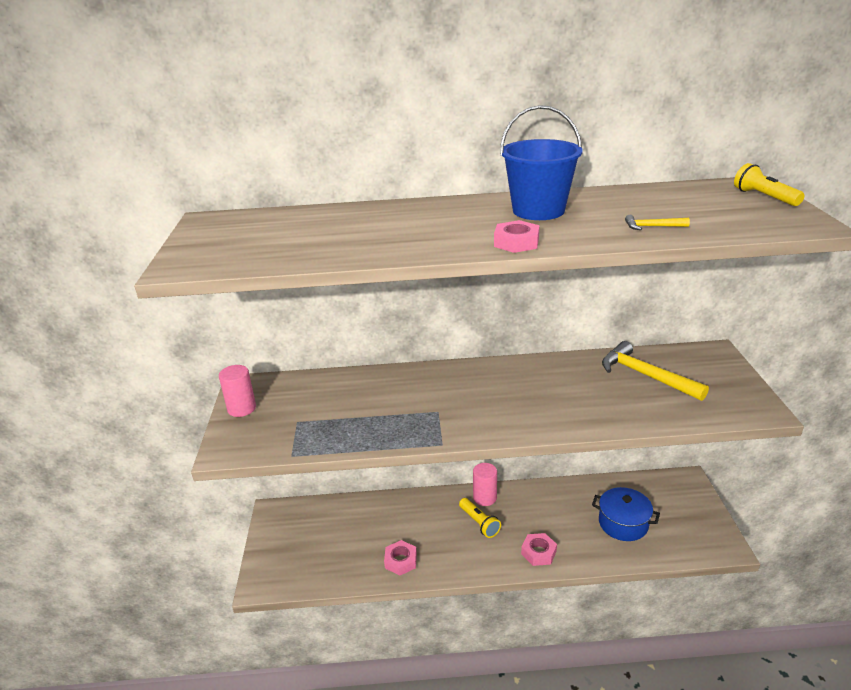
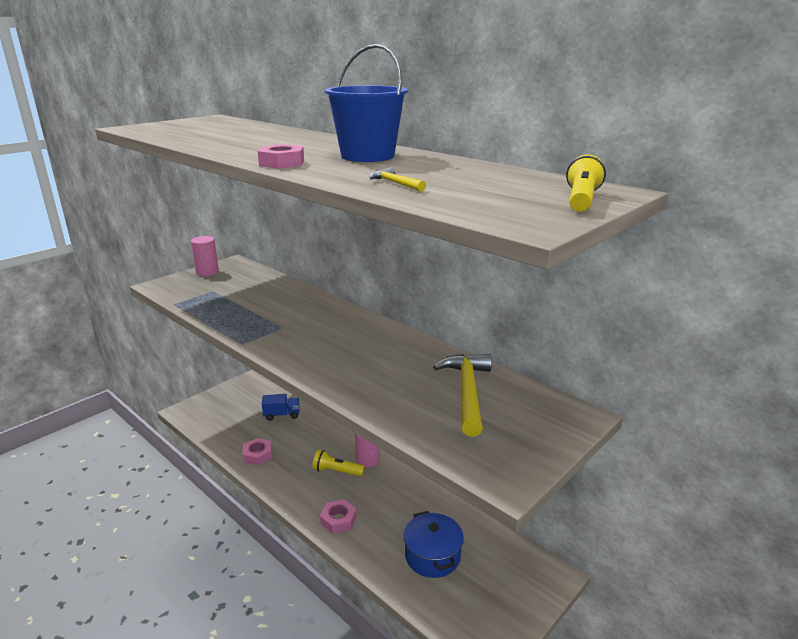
camera: 45 degrees right, 5 degrees down
(360, 516) = (282, 415): none -> blue truck
(479, 523) = (336, 471): yellow flashlight -> yellow flashlight turned 90 degrees clockwise

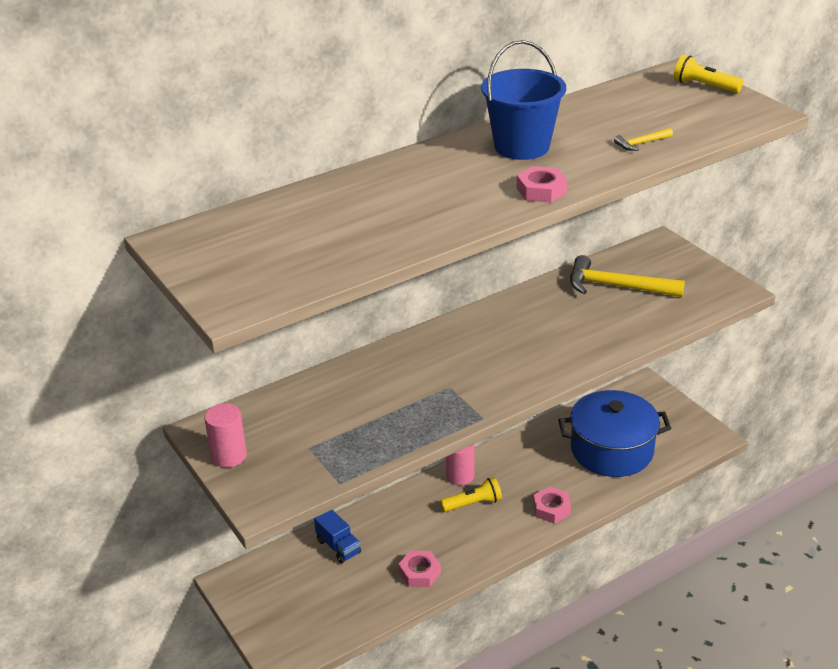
camera: 75 degrees left, 10 degrees up
(282, 415) = (338, 546): blue truck -> blue truck turned 135 degrees clockwise
(336, 471) = (473, 503): yellow flashlight -> yellow flashlight turned 135 degrees counterclockwise
(432, 556) = (612, 450): blue pot -> blue pot, size x1.54

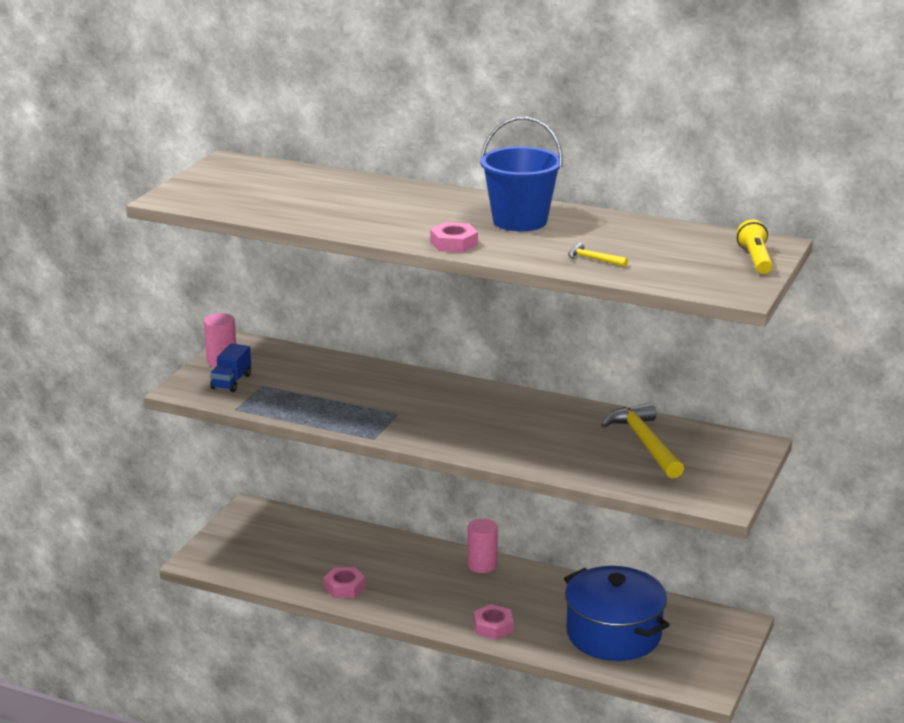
camera: 55 degrees right, 10 degrees down
(338, 546) = (334, 539): blue truck -> blue truck (231, 382)
(473, 503) = (454, 584): yellow flashlight -> none

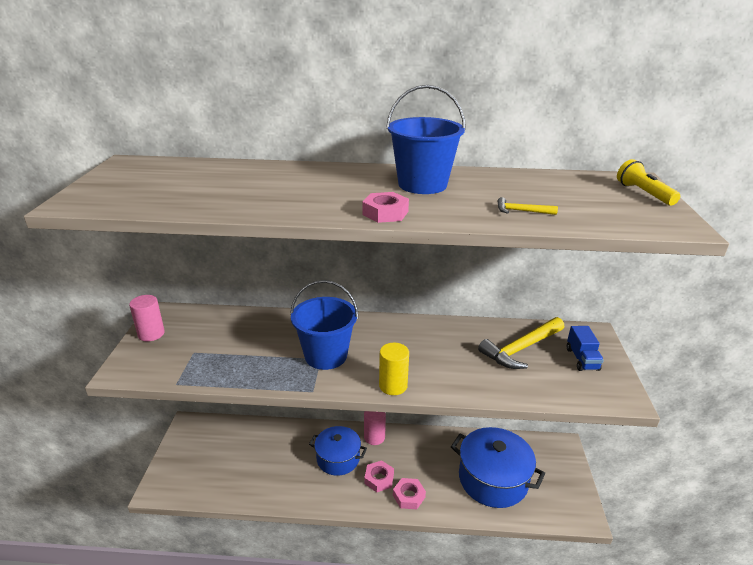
camera: 20 degrees left, 5 degrees up
(231, 382) = (165, 354): blue truck -> blue truck (582, 359)
(344, 587) = (284, 486): pink nut -> pink nut (379, 479)
(406, 412) = (326, 355): none -> blue bucket
(423, 576) = (338, 458): none -> blue pot
(464, 449) = (393, 385): none -> yellow cylinder
(645, 443) = (521, 348): yellow hammer -> yellow hammer turned 90 degrees counterclockwise

